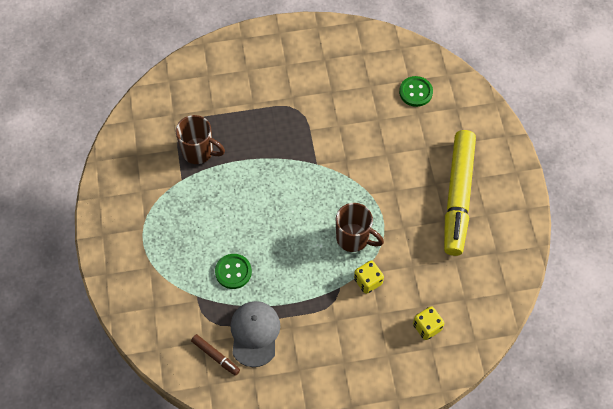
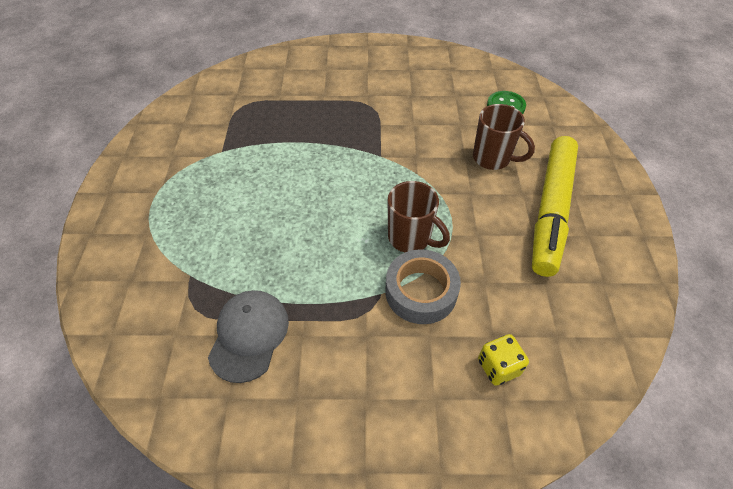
camera: 10 degrees right, 10 degrees down
(199, 152) = (250, 129): brown mug -> brown mug (492, 158)
(215, 356) = (184, 358): brown marker -> none
(233, 272) = (246, 254): green button -> none
(368, 281) = (421, 292): yellow dice -> grey tape

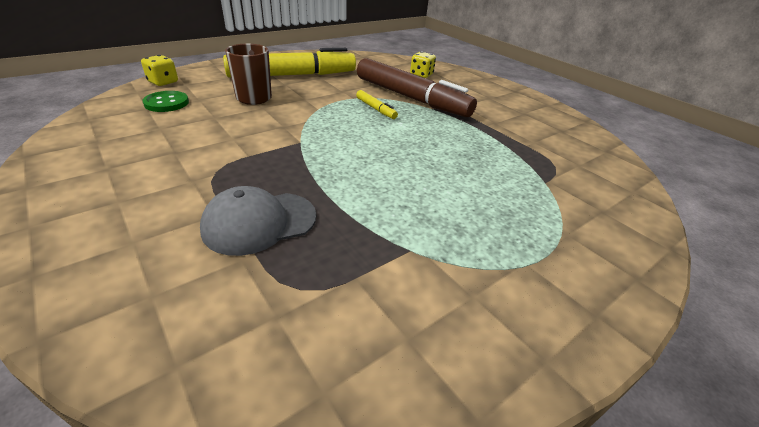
camera: 130 degrees left, 15 degrees down
(249, 335) = (528, 138): grey cap -> grey cap (259, 222)
(410, 238) = (376, 109): brown mug -> yellow marker
(421, 292) = (410, 98): grey tape -> brown marker
(562, 113) = (163, 82): none -> yellow dice

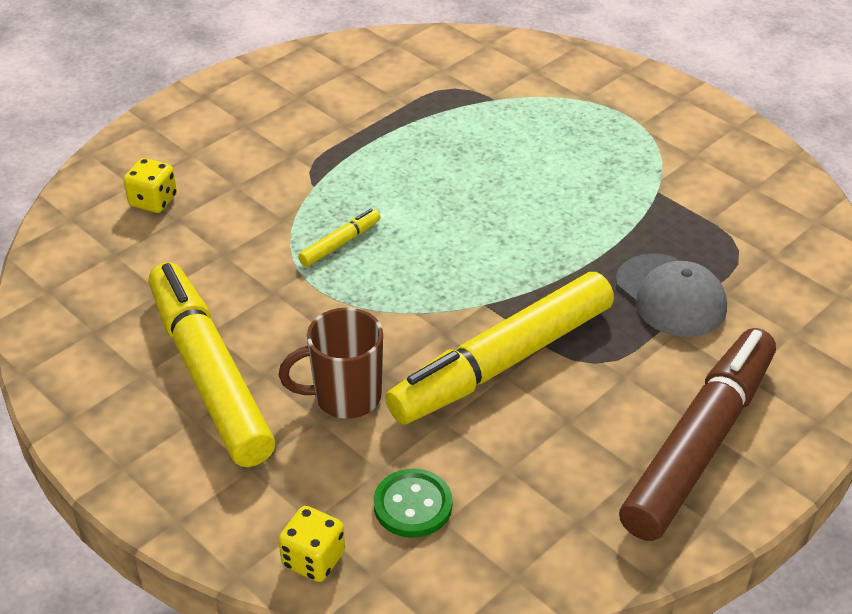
camera: 95 degrees left, 5 degrees up
(244, 139) = (502, 362): none -> yellow marker
(410, 98) = (278, 209): brown marker -> brown marker (699, 444)

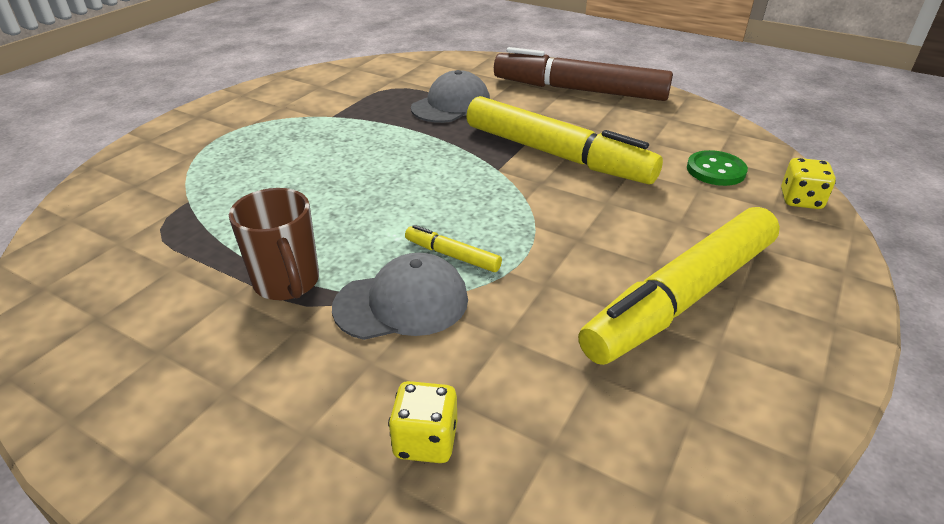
camera: 105 degrees left, 5 degrees down
(291, 207) = (402, 303): none -> grey cap
(345, 397) = (644, 215): brown mug -> brown mug (287, 283)

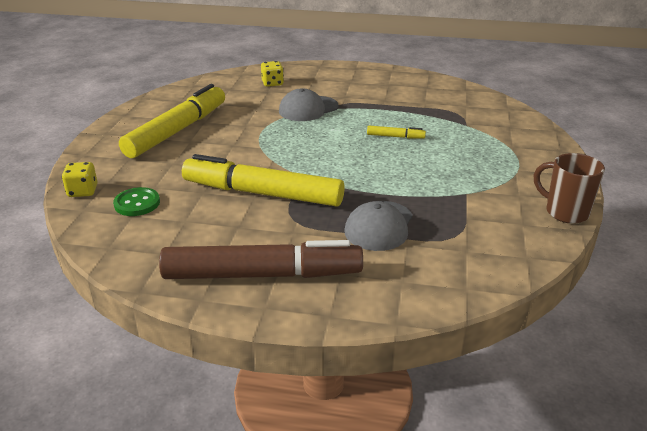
camera: 160 degrees right, 5 degrees down
(287, 283) = (366, 106): brown mug -> brown mug (565, 212)
(452, 255) = (298, 127): yellow marker -> yellow marker (395, 137)

